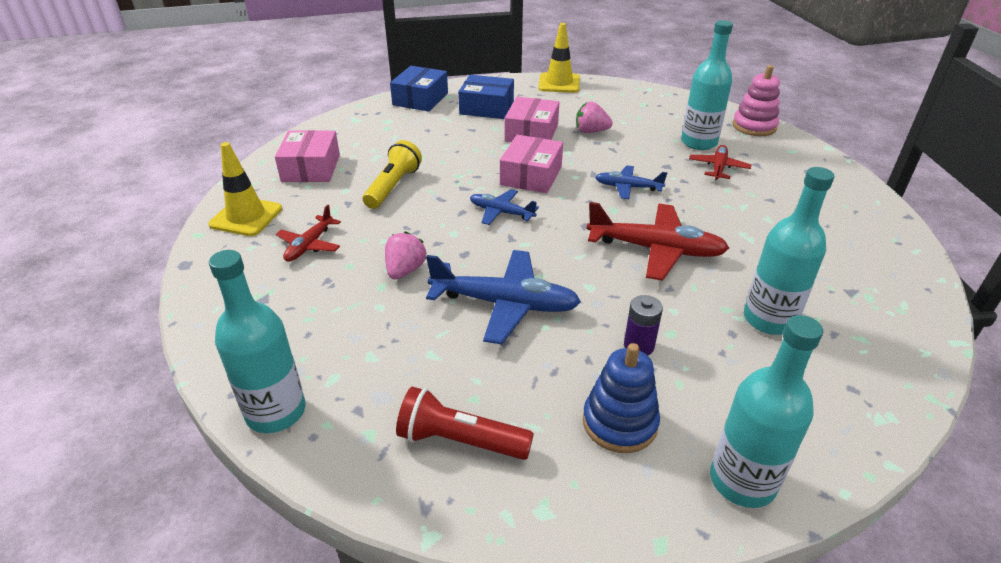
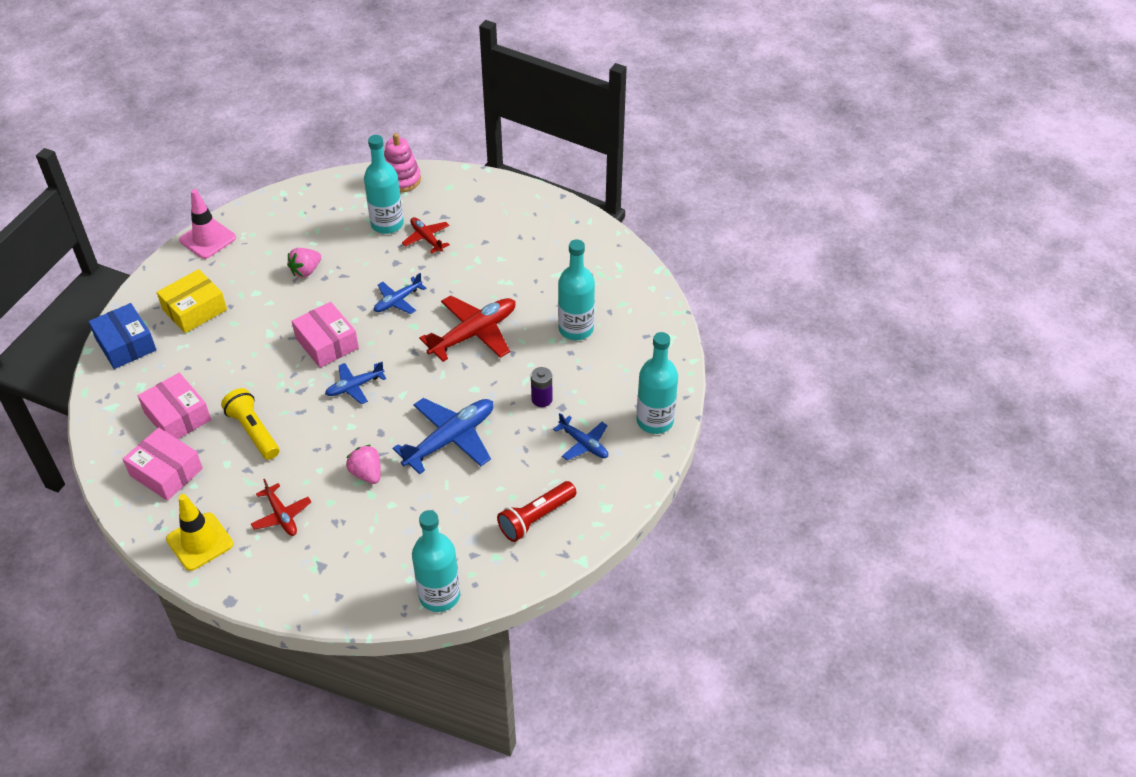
camera: 55 degrees left, 10 degrees up
(486, 108) = (194, 309): blue box -> yellow box
(531, 133) = (268, 306): pink box -> pink box (177, 416)
(559, 83) = (208, 239): yellow traffic cone -> pink traffic cone
(619, 423) = (583, 444): blue stacking toy -> blue plane

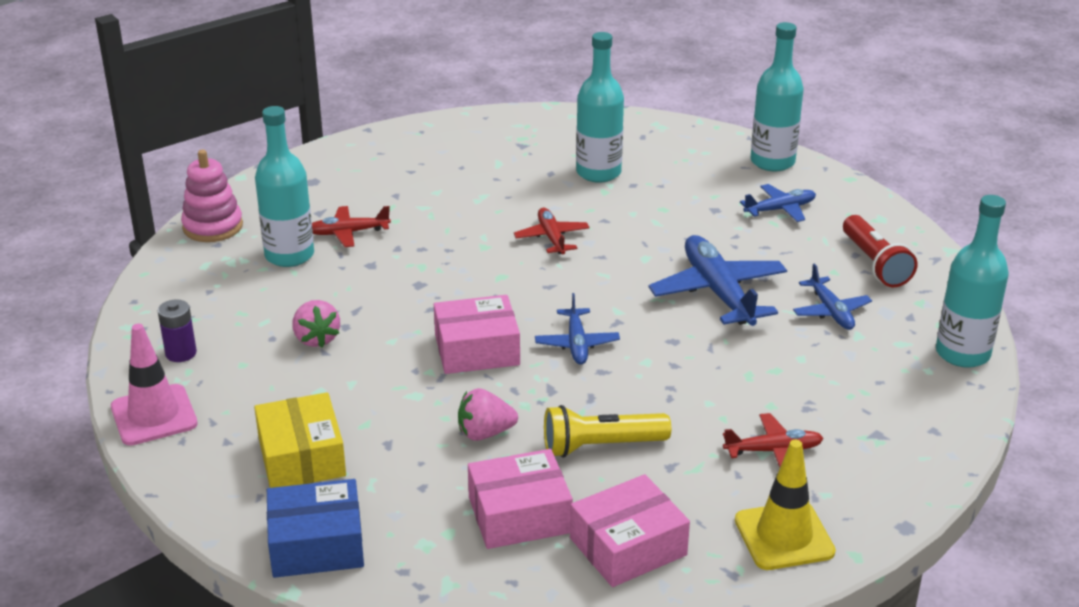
camera: 65 degrees left, 15 degrees down
(367, 473) = (738, 366): pink strawberry -> pink strawberry (485, 433)
(398, 301) = (445, 278): blue plane -> blue plane (830, 311)
(473, 334) = (552, 238): red plane -> red plane, size x0.56
(542, 399) = (694, 219): purple battery -> purple battery (181, 353)

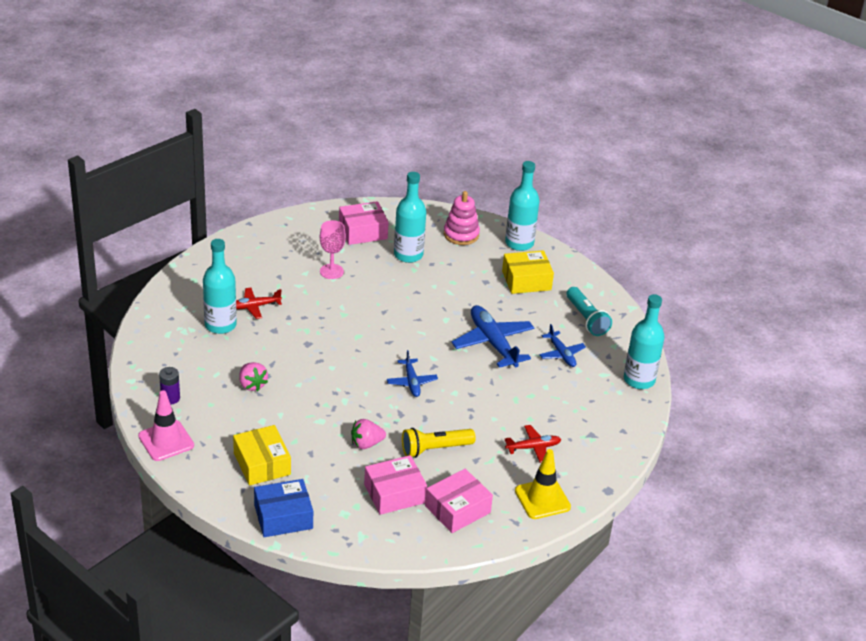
camera: 10 degrees left, 5 degrees up
(213, 227) = (165, 305): pink stacking toy -> pink stacking toy (461, 234)
(477, 191) = (331, 271): none -> pink goblet
(477, 349) = (352, 388): pink box -> pink box (363, 231)
(552, 238) = (385, 306): red plane -> none
(780, 209) = (526, 280): blue plane -> yellow box
(874, 264) = (586, 319): red flashlight -> turquoise flashlight

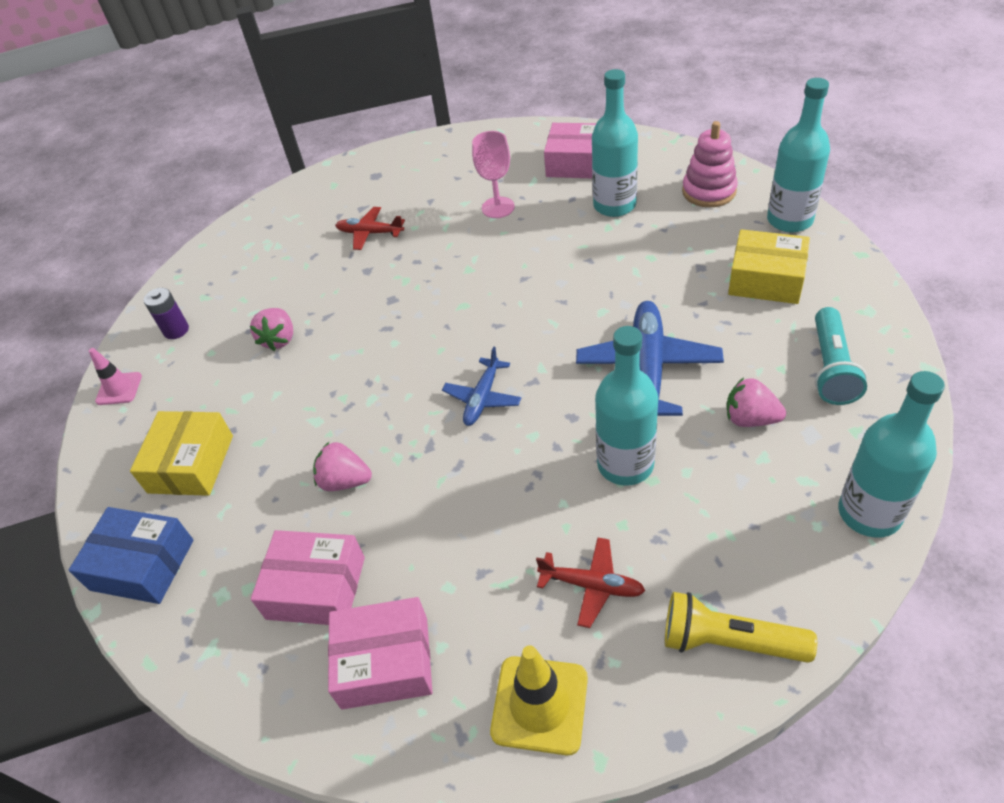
camera: 40 degrees right, 10 degrees up
(166, 441) = (119, 389): pink traffic cone -> pink traffic cone, size x0.62
(220, 325) = (312, 248): turquoise bottle -> turquoise bottle (625, 464)
(435, 449) = (433, 527): yellow flashlight -> yellow flashlight (729, 641)
(561, 354) = (750, 419): blue plane -> pink strawberry

